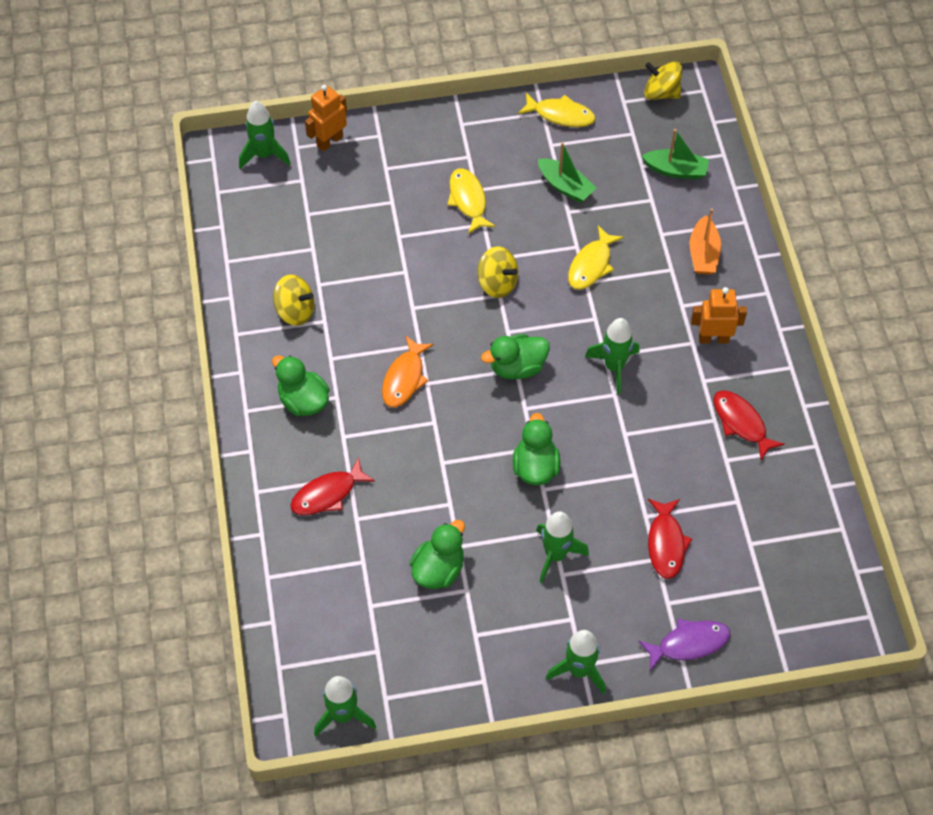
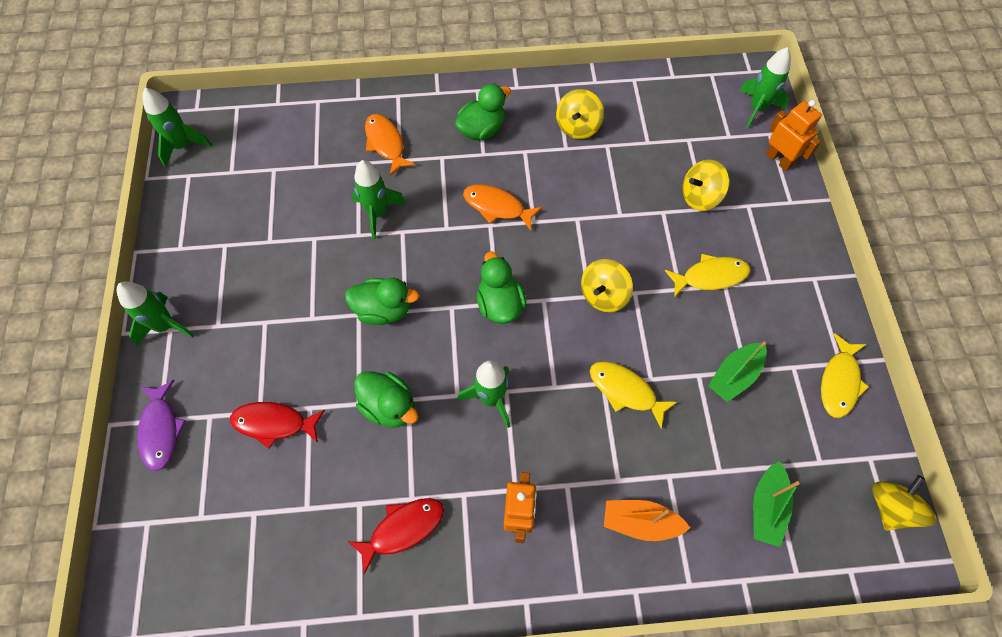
camera: 95 degrees right, 5 degrees up
(327, 494) = (386, 143): red fish -> orange fish
(378, 206) = (700, 196): none -> yellow spinning top
(438, 569) = (295, 221): green duck -> green duck (389, 406)
(555, 555) = (285, 318): green rocket -> green rocket (377, 213)

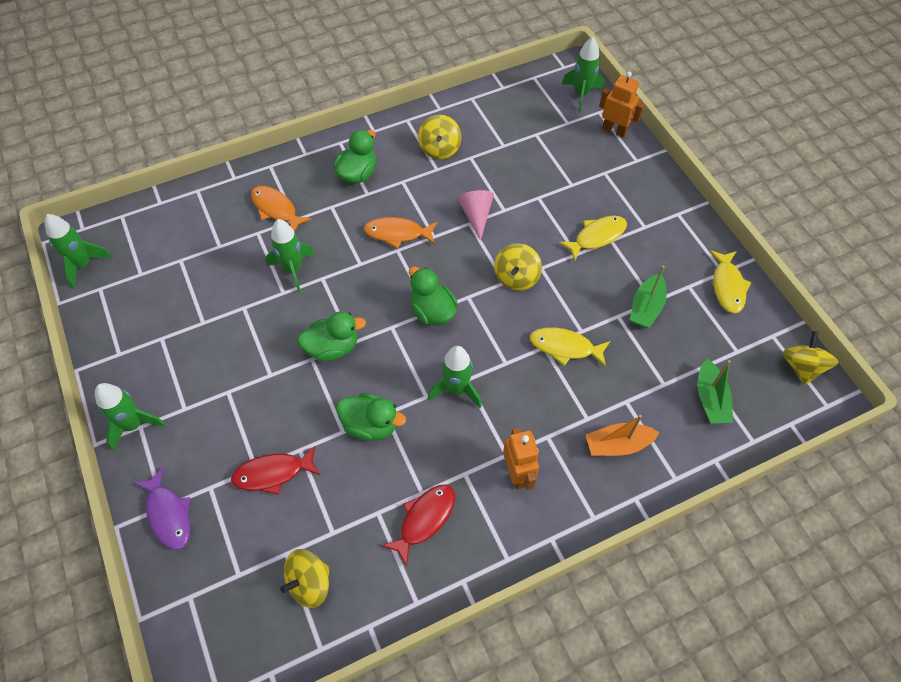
camera: 20 degrees left, 5 degrees down
(587, 212) = (476, 215): none -> pink cone
(700, 196) = (563, 176): yellow spinning top -> yellow spinning top (309, 583)

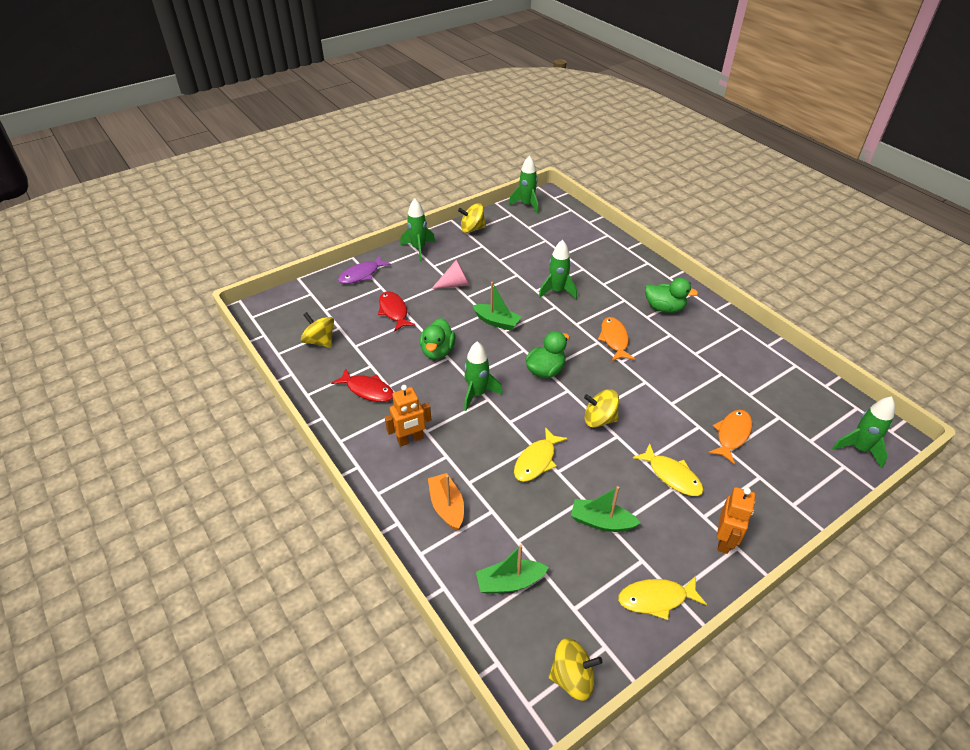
camera: 80 degrees right, 15 degrees down
(276, 209) = (608, 273): orange fish -> orange fish (732, 435)
(332, 347) = (496, 322): green duck -> green boat
(439, 149) = (719, 352): yellow spinning top -> yellow spinning top (472, 229)
(476, 215) = (656, 385): pink cone -> pink cone (455, 284)
(565, 347) = (536, 460): yellow fish -> yellow fish turned 150 degrees counterclockwise
(614, 130) = (825, 481): orange robot -> orange robot (724, 541)

